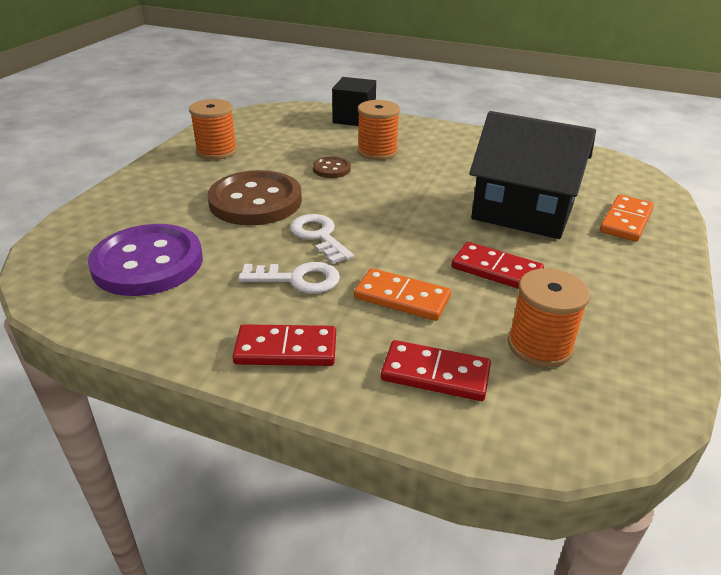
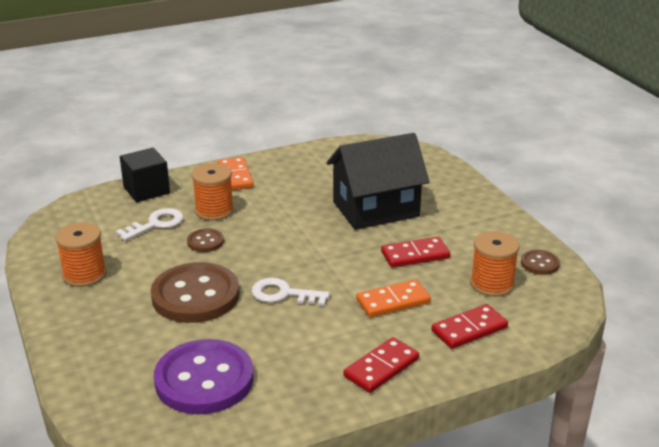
camera: 45 degrees left, 5 degrees down
(298, 279) = (319, 327): white key -> white key (156, 224)
(626, 221) = (435, 185): orange domino -> orange domino (235, 176)
(640, 360) = (539, 264): none -> brown button

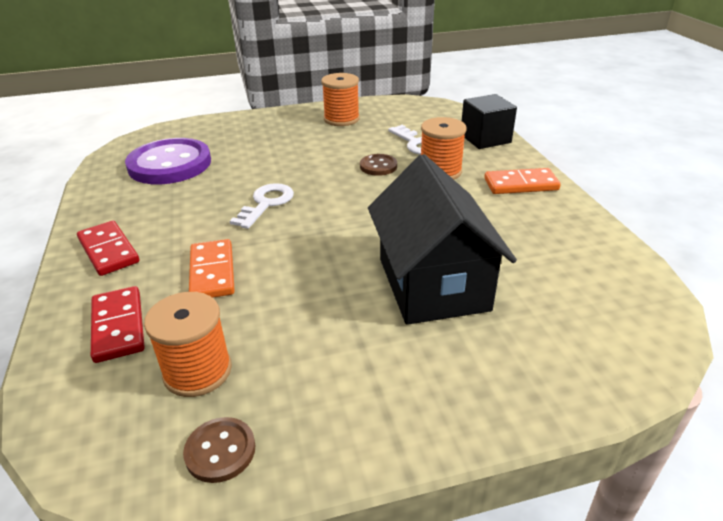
camera: 100 degrees right, 5 degrees up
(195, 296) = (288, 161): brown button -> none
(415, 255) = (303, 304): red domino -> none

